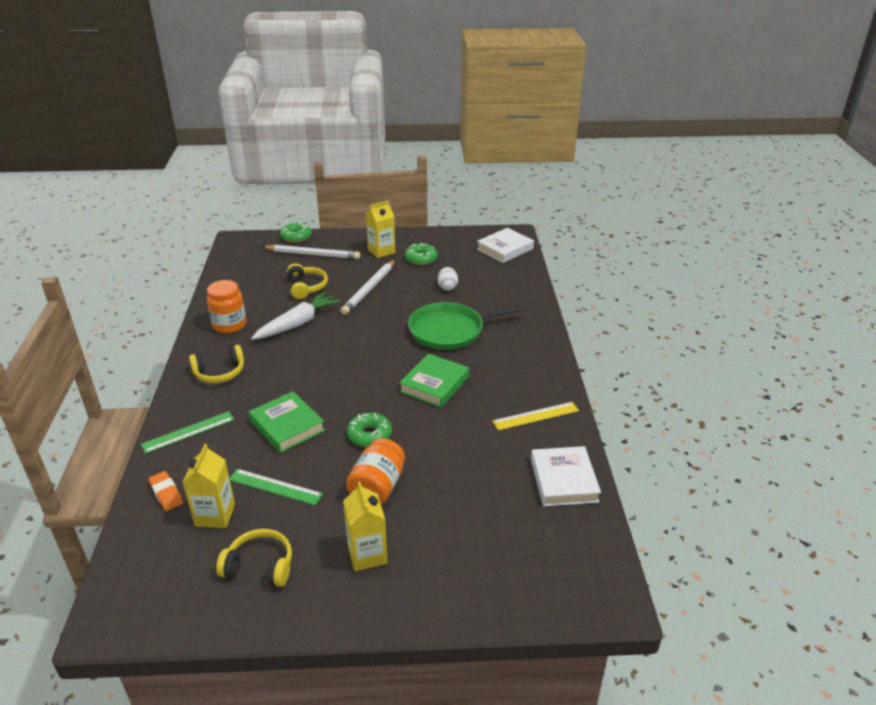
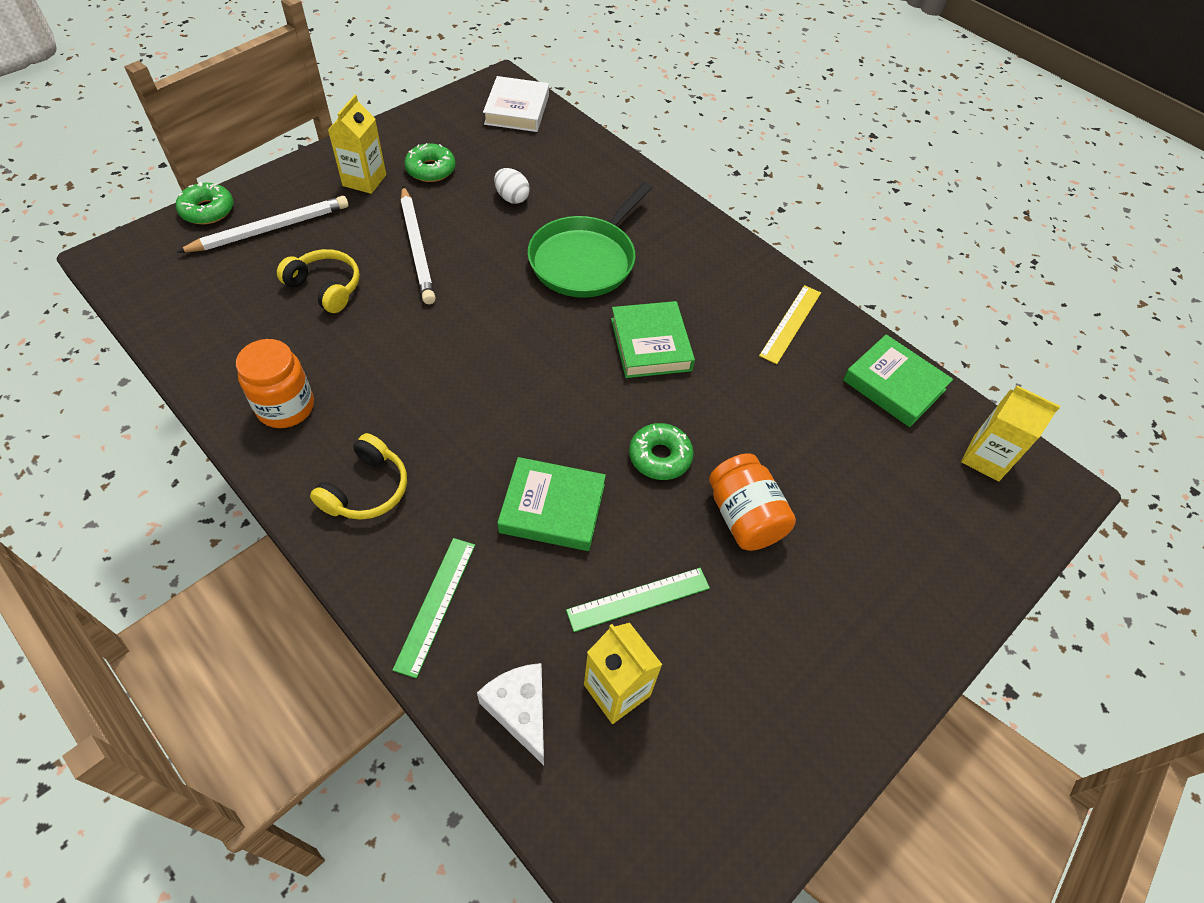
camera: 45 degrees left, 20 degrees up
(166, 493) = (520, 710): orange eraser -> white cheese
(260, 566) = (744, 710): yellow headphones -> none
(298, 323) = (383, 351): white carrot -> none
(367, 554) = (828, 605): yellow carton -> yellow carton (985, 458)
(564, 480) = (894, 385): white book -> green book

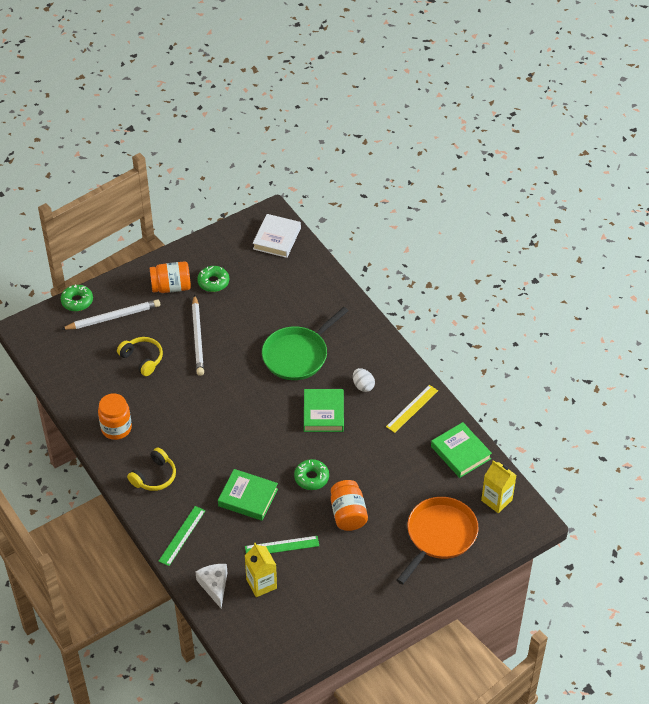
camera: 15 degrees right, 5 degrees down
(364, 180) = (171, 287): yellow carton -> orange jar
(512, 198) = (261, 307): white egg -> white egg (363, 386)
(918, 536) = (439, 535): none -> orange pan

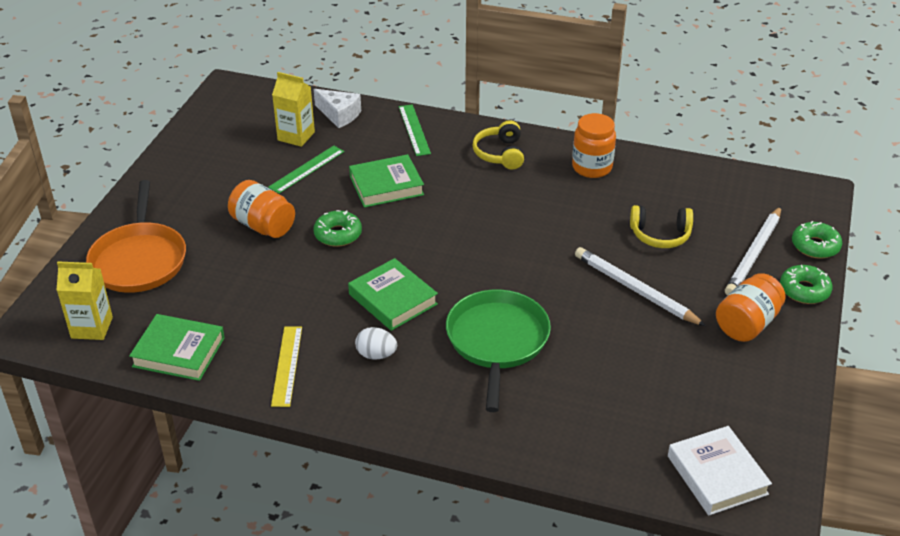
camera: 140 degrees right, 10 degrees down
(213, 282) = (709, 361): green donut -> green donut (804, 290)

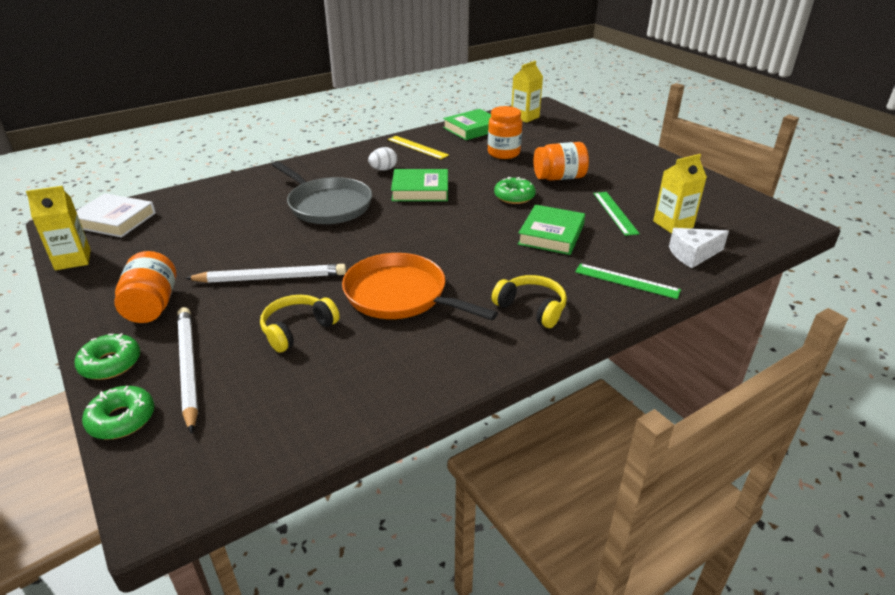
camera: 130 degrees right, 5 degrees down
(139, 260) = (571, 138): orange pan -> orange pan (400, 295)
(497, 341) = (327, 205): green pan -> grey pan
(592, 167) = (440, 351): orange jar -> orange jar (503, 153)
(788, 433) = (73, 260): none -> yellow carton

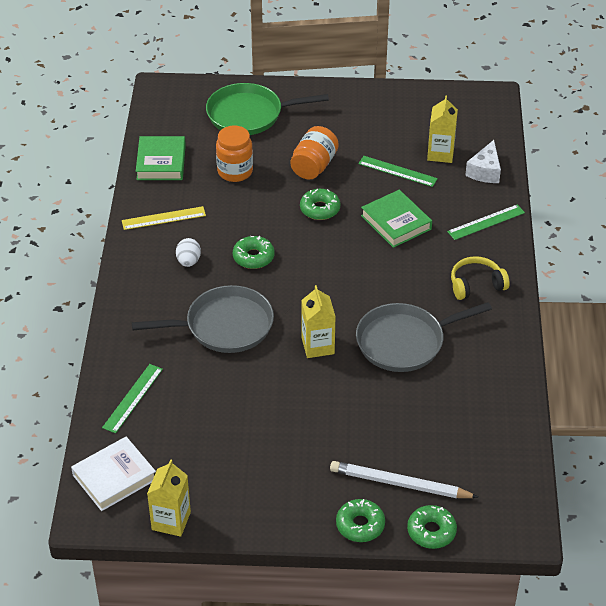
camera: 55 degrees left, 10 degrees up
(152, 306) = (298, 485): orange jar -> none
(211, 198) = (133, 398): none -> green ruler
(271, 278) = (317, 403): white pencil -> none
(297, 329) = (401, 412): yellow headphones -> none
(400, 295) = (404, 342): orange pan -> grey pan
(420, 190) = (253, 257): green book -> green donut
(525, 117) = (172, 115): yellow carton -> yellow carton (318, 346)
(571, 138) = (249, 115): none -> green pan

